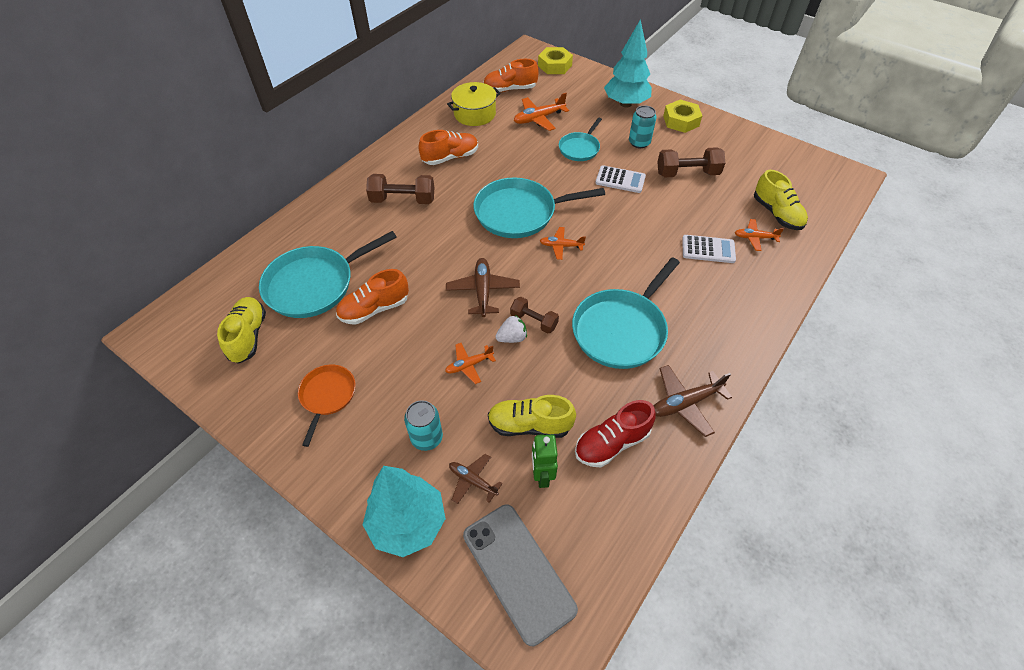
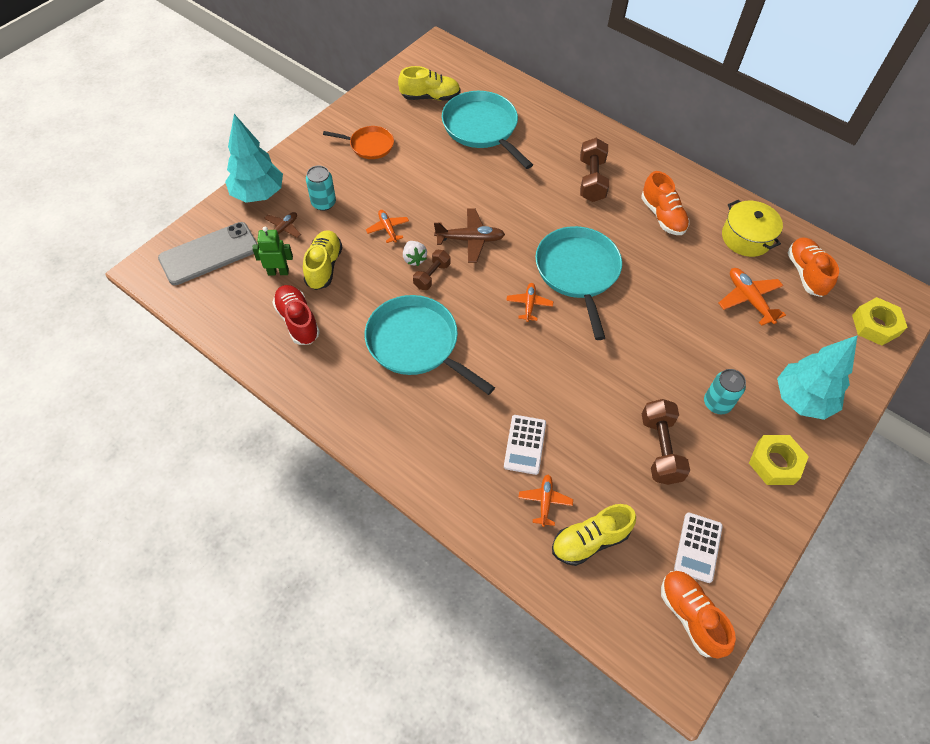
camera: 90 degrees right, 5 degrees up
(374, 309) = (453, 167): orange shoe -> orange shoe (690, 616)
(580, 148) = (695, 337): turquoise pan -> none
(620, 180) = (640, 372): white calculator -> white calculator (698, 547)
(685, 403) = (327, 383): brown plane -> none

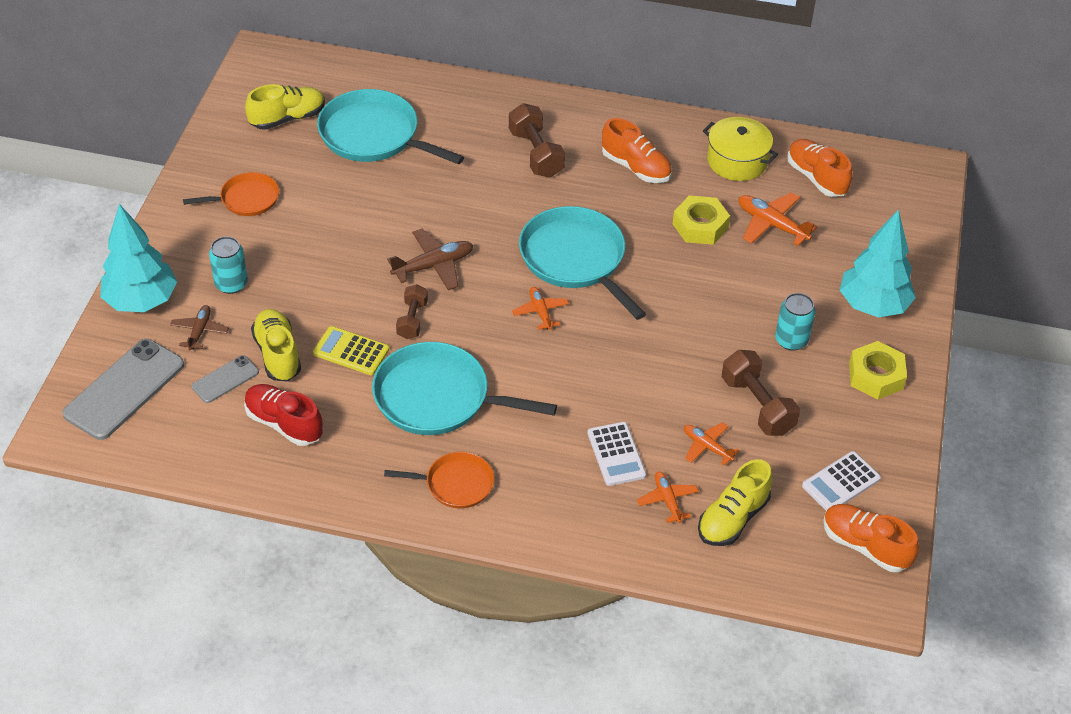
camera: 25 degrees left, 10 degrees down
(278, 272) = (225, 379): green robot -> grey phone
(375, 283) = (351, 351): none -> yellow calculator
(388, 229) = (328, 286): orange plane -> orange plane (707, 447)
(390, 418) = (455, 484): none -> orange pan
(414, 259) = (380, 309): white strawberry -> none
(698, 547) = (841, 482): white calculator -> white calculator turned 60 degrees clockwise
(875, 325) = (909, 206): yellow nut -> yellow nut (700, 226)

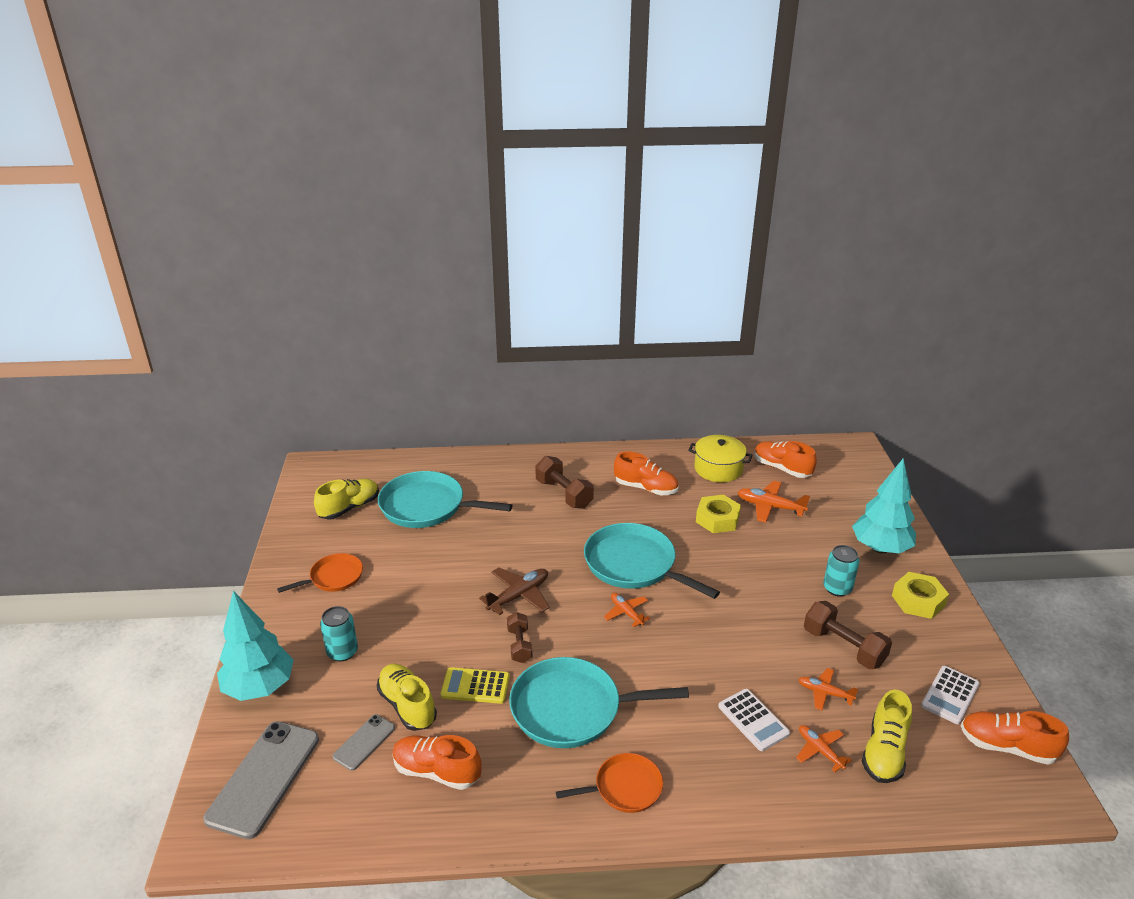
camera: 15 degrees left, 15 degrees down
(199, 331) = (325, 702): brown plane -> none
(284, 424) = (436, 771): red shoe -> orange shoe

